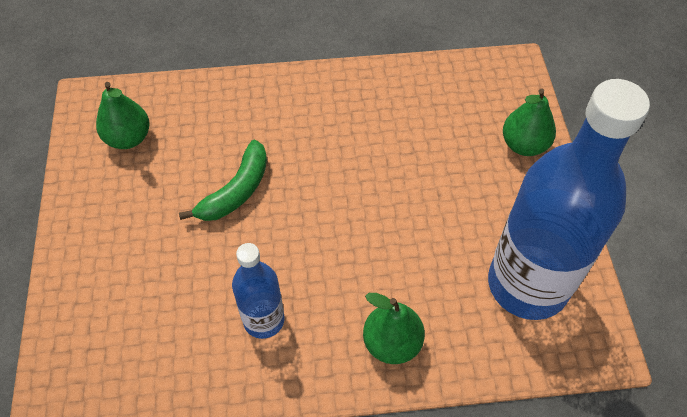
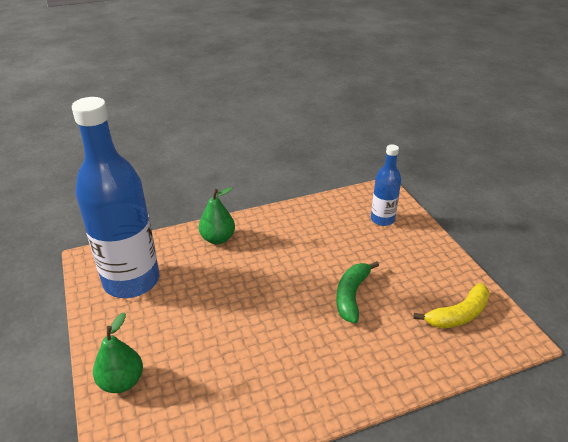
camera: 165 degrees right, 20 degrees down
(128, 138) = (458, 314): green pear -> yellow banana
(264, 320) = (296, 235): blue bottle -> blue bottle (382, 219)

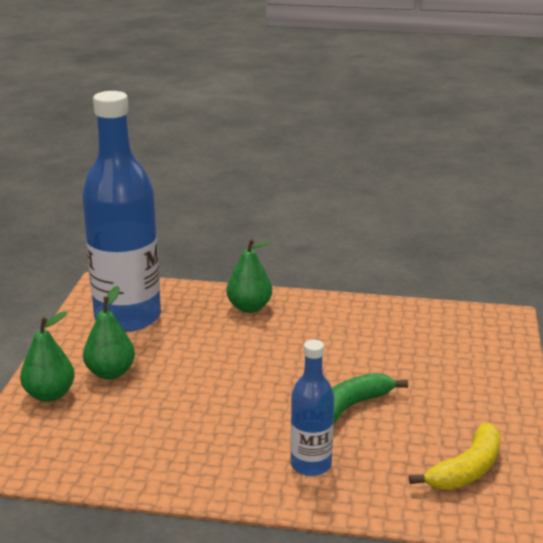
camera: 30 degrees right, 10 degrees down
(157, 338) = (110, 373): none -> green pear
(382, 219) = (469, 347): blue bottle -> blue bottle (311, 465)
(458, 314) = (466, 469): yellow banana -> yellow banana turned 45 degrees counterclockwise

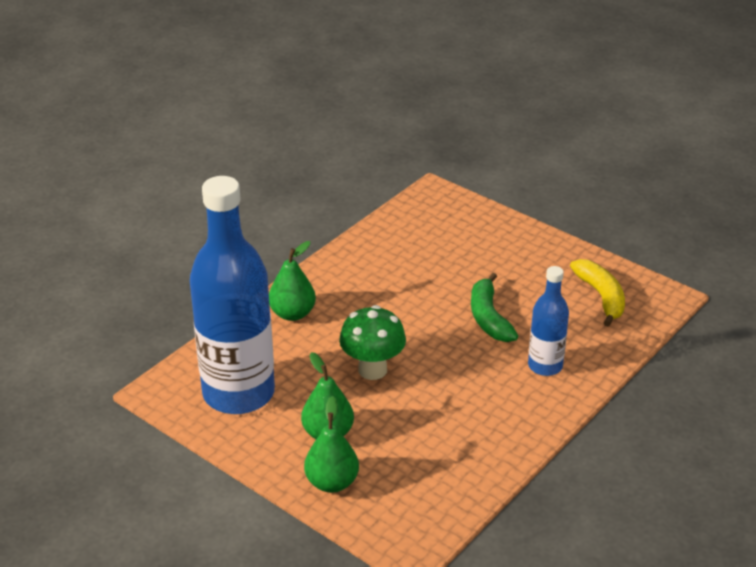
camera: 60 degrees left, 10 degrees up
(212, 368) = (372, 370): none -> green mushroom

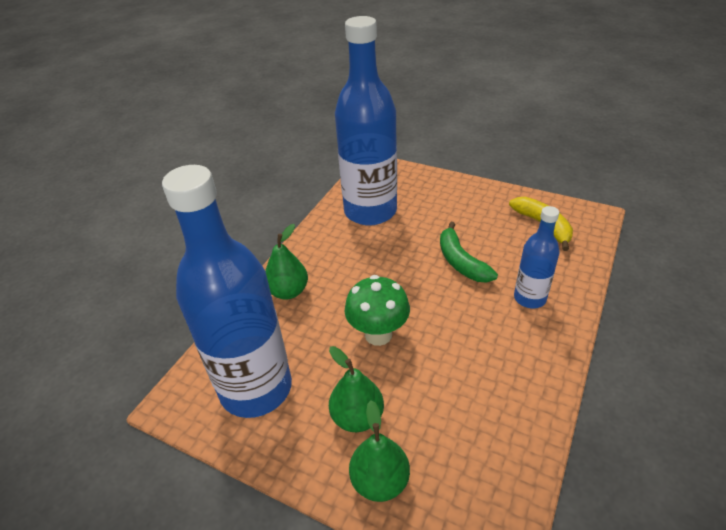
camera: 10 degrees left, 5 degrees up
(409, 246) = (370, 211): none -> blue bottle

